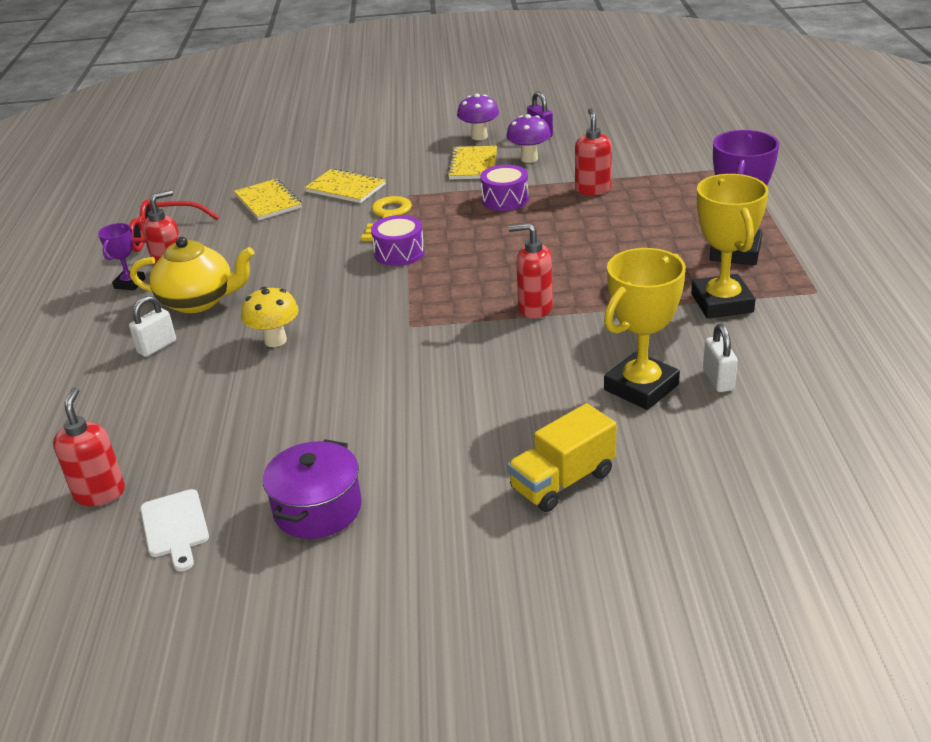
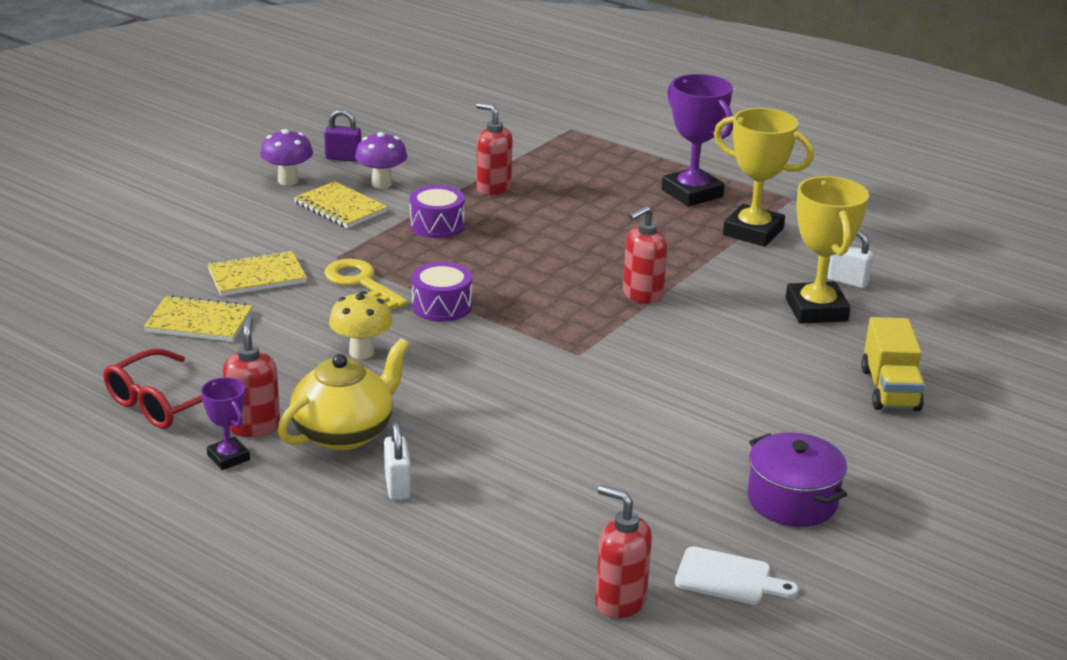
camera: 55 degrees left, 5 degrees down
(275, 340) = (495, 422): yellow mushroom -> yellow mushroom (361, 352)

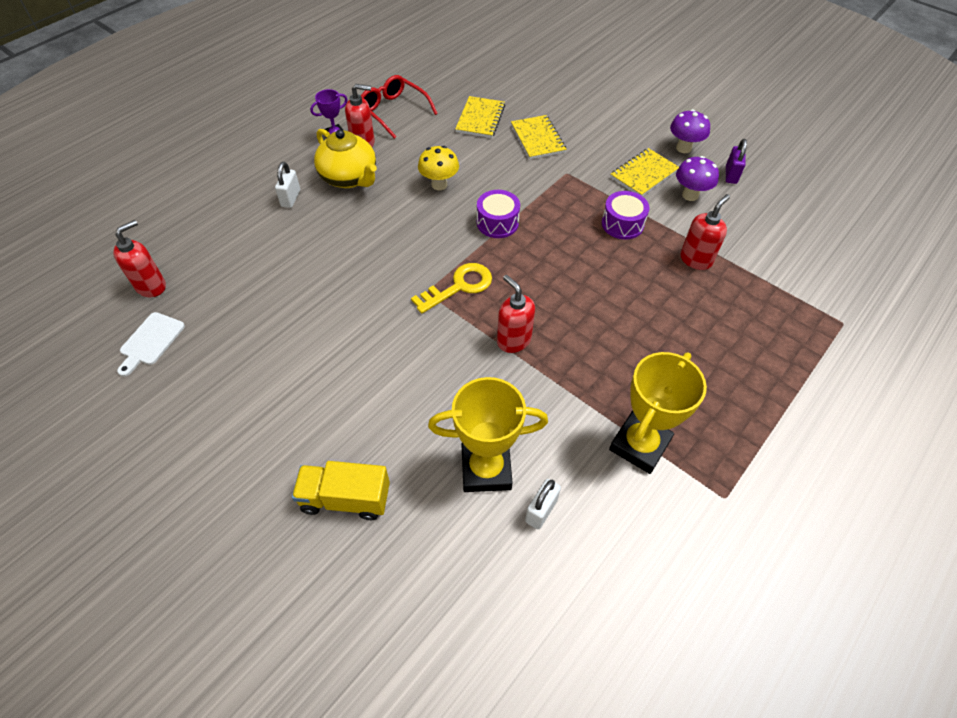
camera: 95 degrees right, 25 degrees up
(361, 283) = (530, 184): yellow key -> yellow key (459, 286)
(397, 486) = (291, 198): white padlock -> white padlock turned 75 degrees counterclockwise
(692, 193) = (717, 405): purple trophy -> none
(792, 500) = (216, 392): purple pot -> none

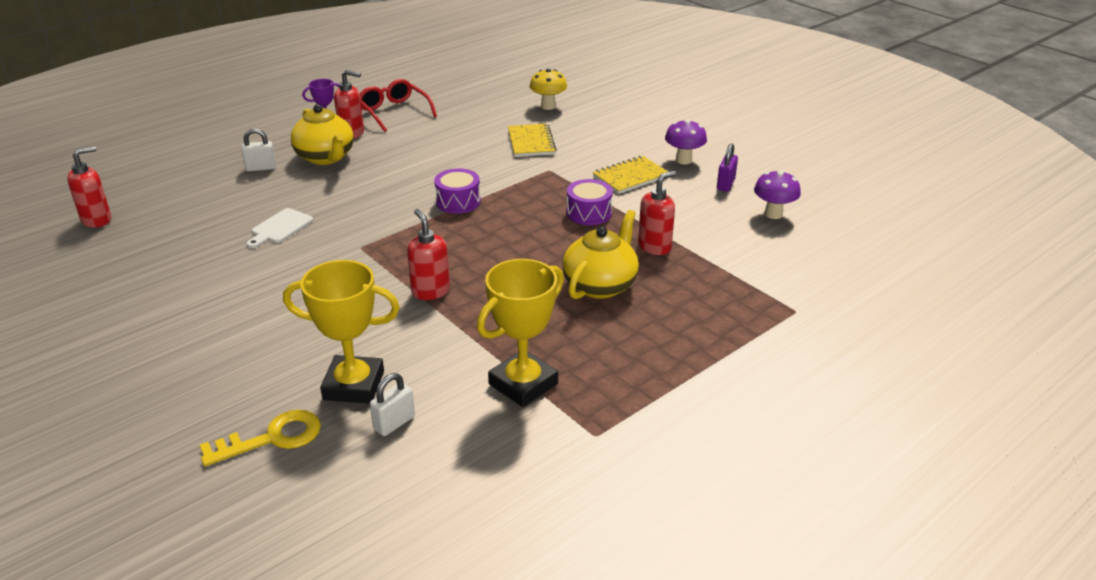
camera: 10 degrees right, 20 degrees down
(151, 341) = (76, 259): white cutting board -> white cutting board (280, 228)
(291, 198) = (261, 168): white padlock -> white padlock turned 60 degrees clockwise
(345, 499) = (203, 392): yellow truck -> none
(439, 184) = (413, 169): yellow mushroom -> yellow mushroom (548, 106)
(459, 286) = (395, 246): yellow key -> yellow key (272, 438)
(480, 119) = (479, 123): yellow notebook -> none
(664, 313) = (600, 285): none -> yellow teapot
(690, 195) = (673, 197): purple mushroom -> purple mushroom (773, 214)

